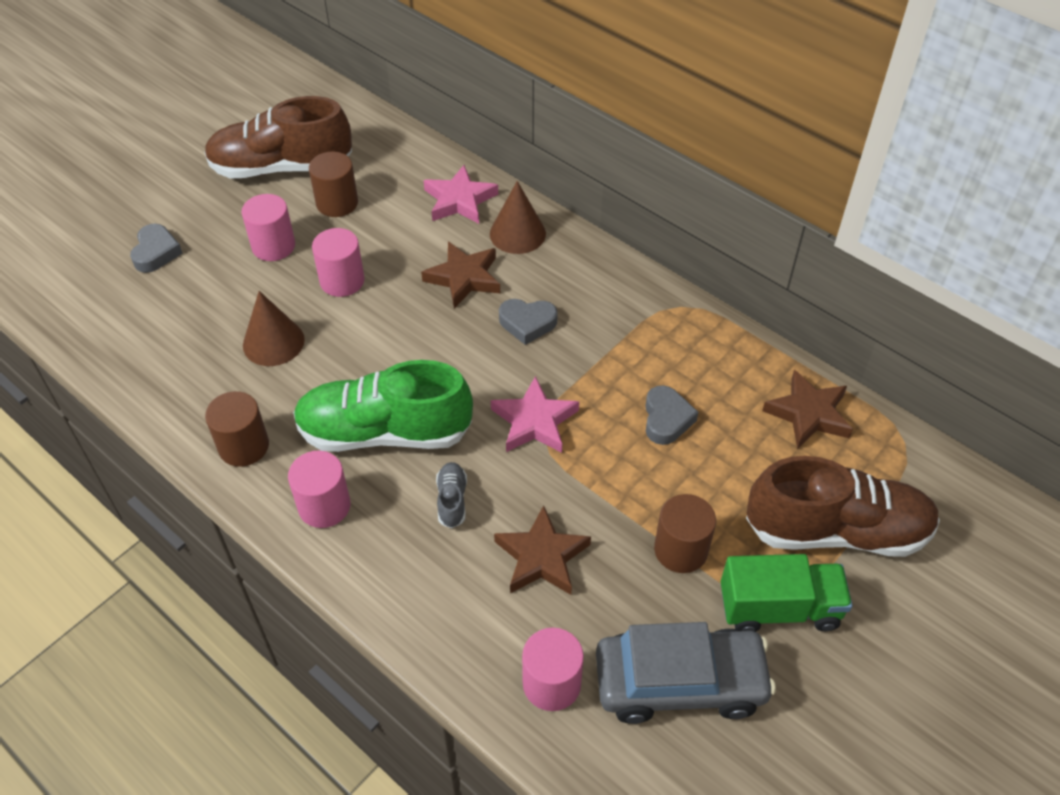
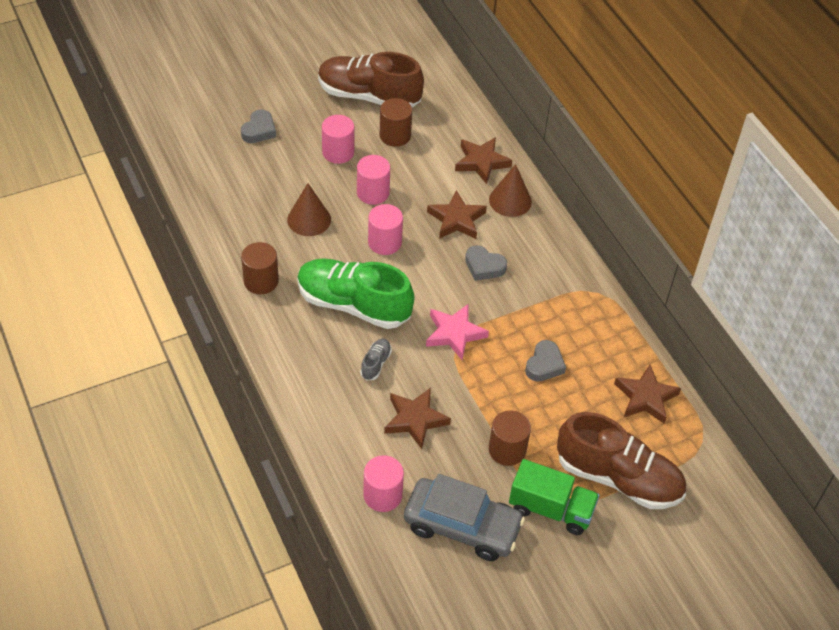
camera: 20 degrees right, 0 degrees up
(324, 506) = (294, 337): pink cylinder -> pink cylinder (384, 242)
(459, 200) = (481, 162): pink star -> brown star

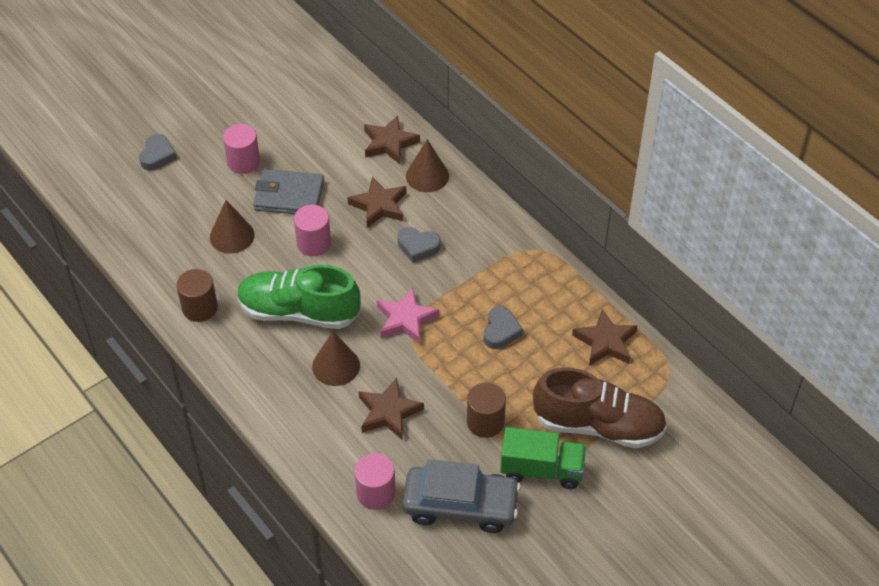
camera: 10 degrees left, 0 degrees up
(369, 96) = (260, 99): brown shoe -> none
(373, 193) = (289, 196): pink cylinder -> grey wallet
(375, 364) = (336, 366): grey shoe -> brown cone
(395, 135) = (296, 133): brown cylinder -> none

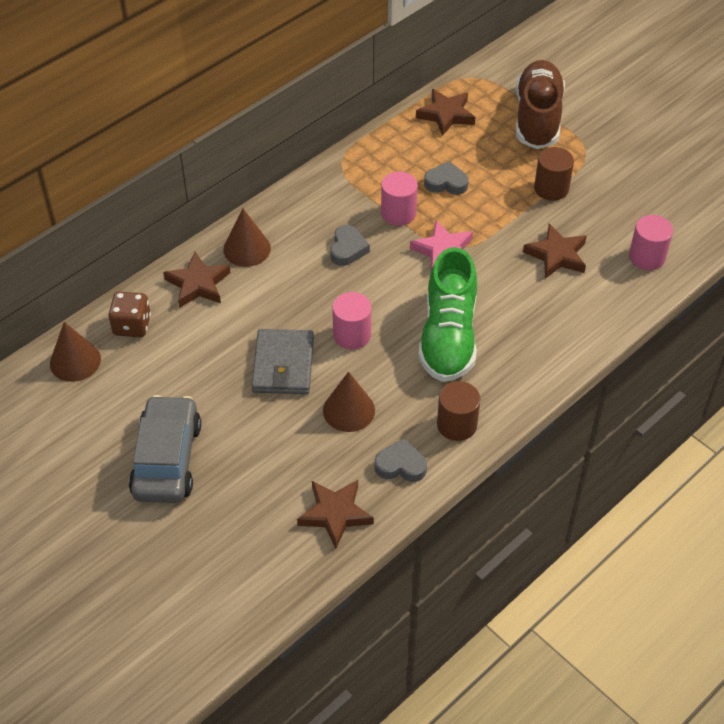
camera: 95 degrees left, 0 degrees up
(157, 156) = (223, 507): grey heart -> grey heart (400, 465)
(243, 162) = (231, 415): pink cylinder -> pink cylinder (398, 213)
(336, 366) = (511, 300): brown cone -> brown cone (75, 361)
(349, 103) = (132, 325): none -> brown dice
(379, 205) = (292, 285): brown star -> brown star (335, 514)
(460, 505) = (642, 200): grey car -> grey car (167, 459)
(541, 469) = (591, 151): green truck -> none

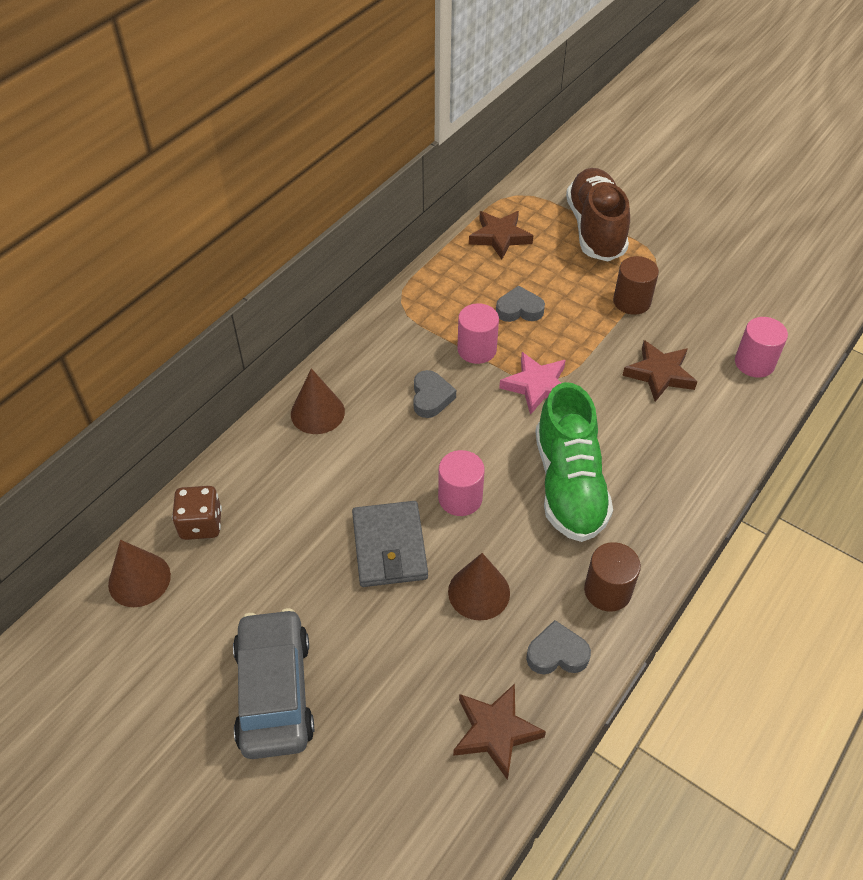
camera: 10 degrees left, 0 degrees up
(198, 284) = (269, 462): brown star -> none

